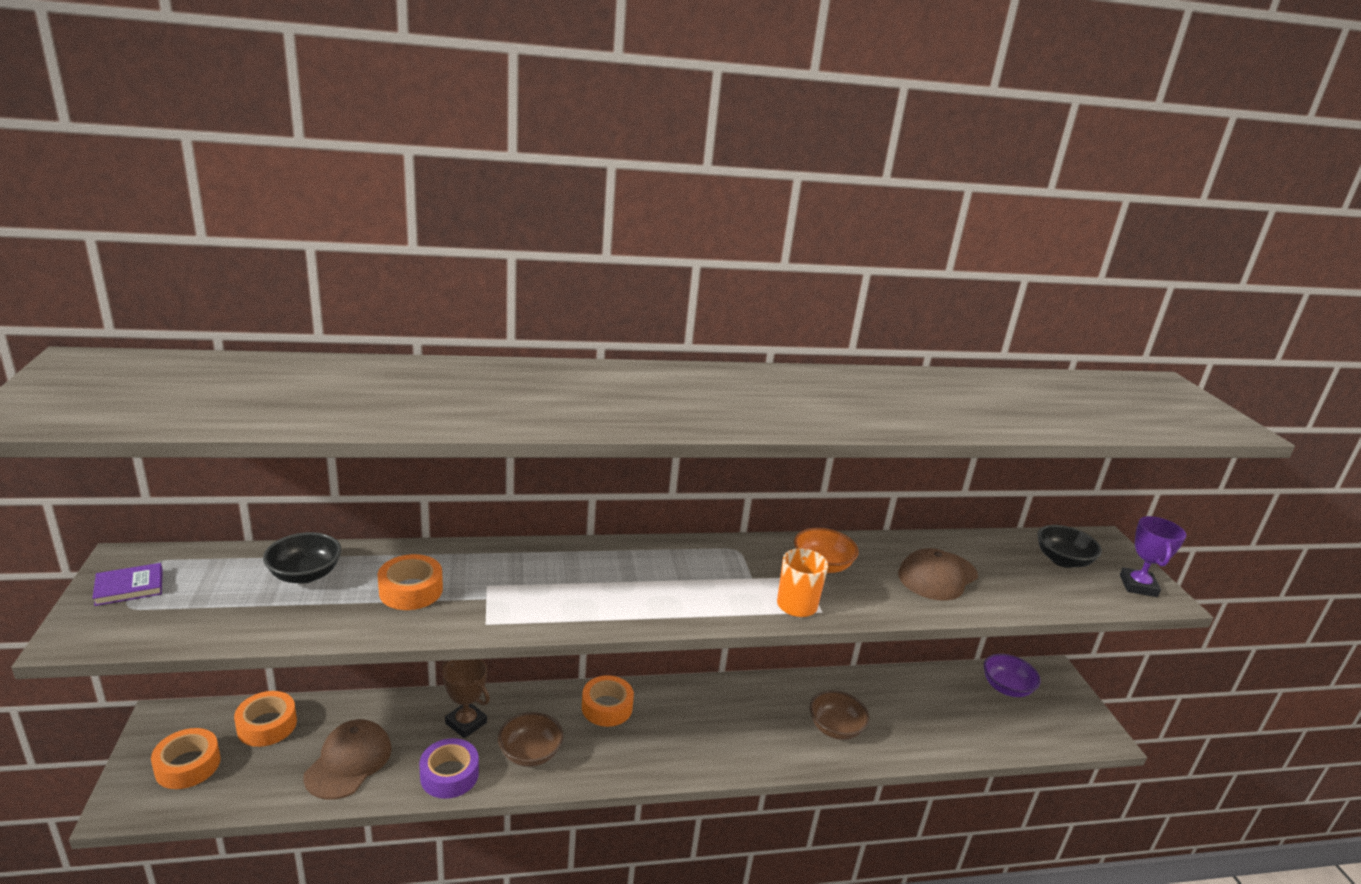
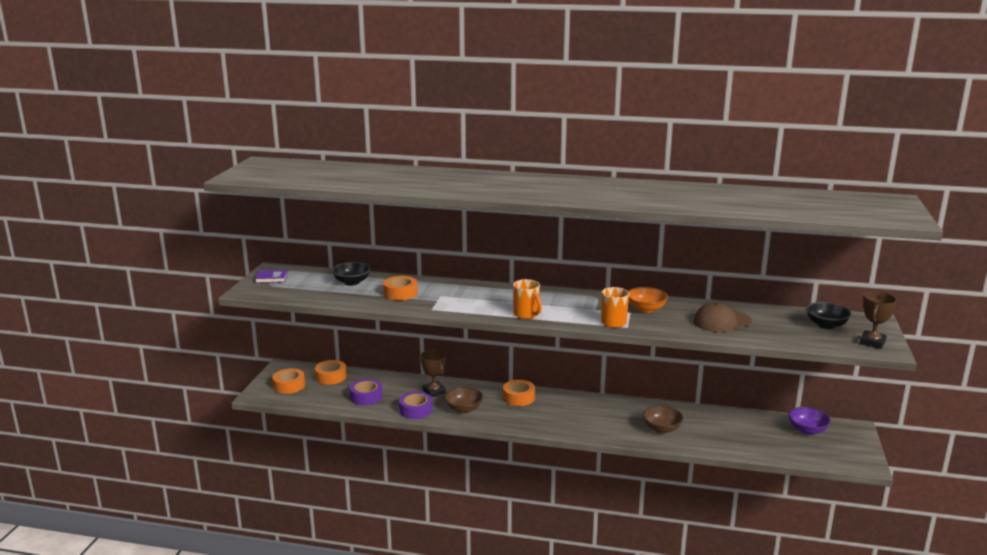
camera: 25 degrees right, 5 degrees down
(349, 762) = (366, 397): brown cap -> purple tape
(655, 610) = (526, 315): none -> orange mug
(1138, 586) = (872, 342): purple trophy -> brown trophy

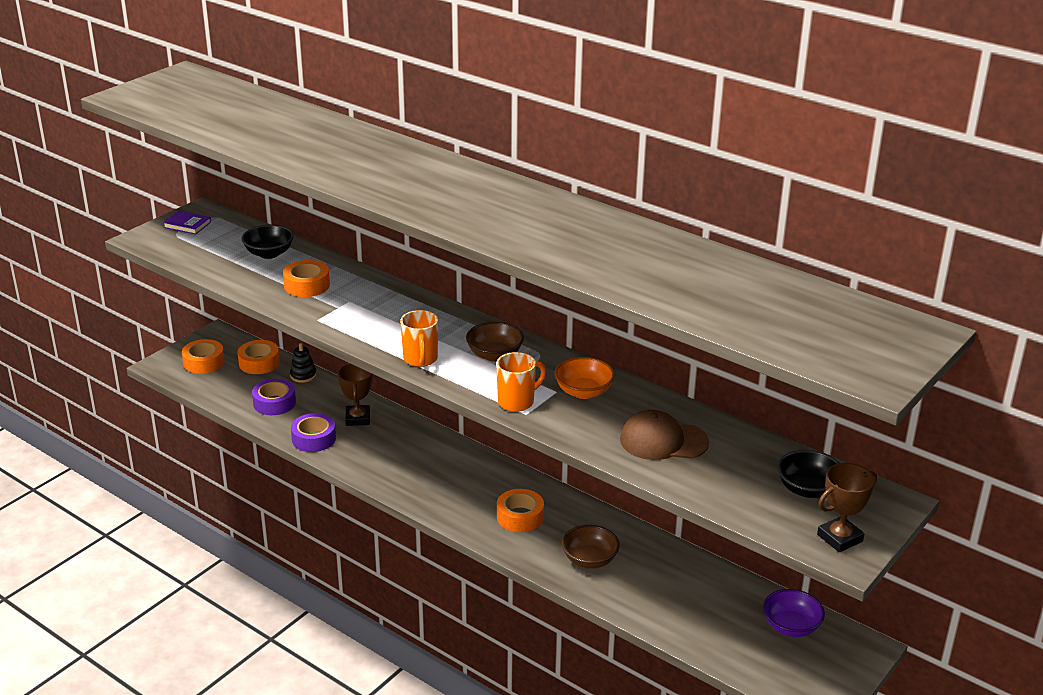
camera: 25 degrees right, 10 degrees up
(370, 377) = (303, 375): none -> black stacking toy
(464, 409) = (370, 454): brown bowl -> brown bowl (494, 355)
(519, 397) = (451, 457): orange tape -> orange tape (520, 517)

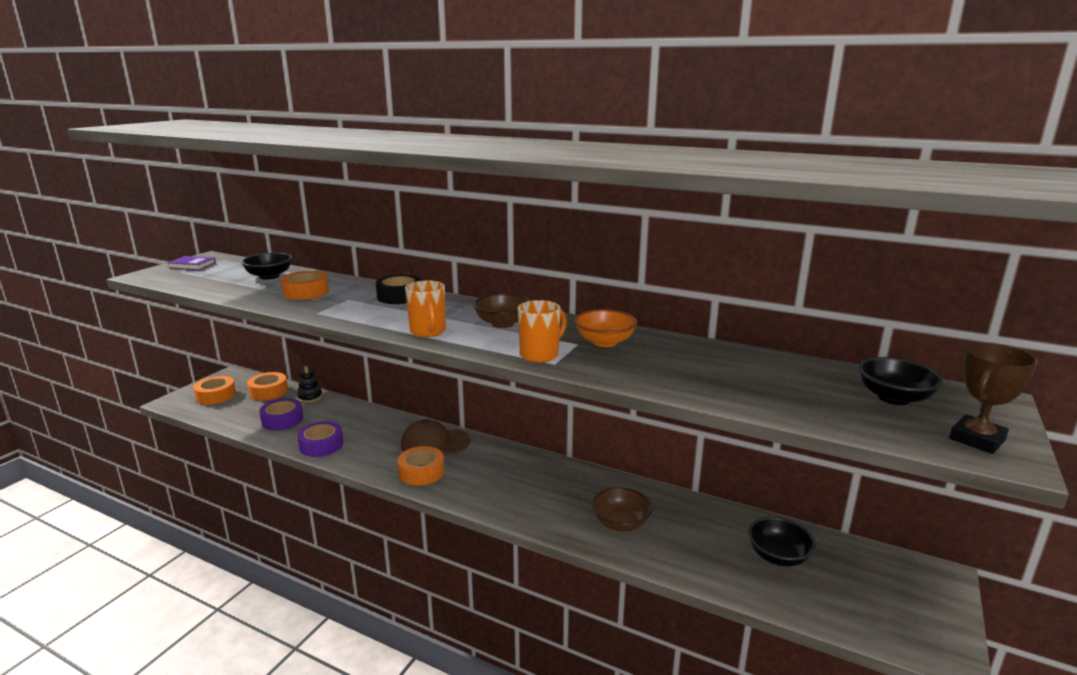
camera: 10 degrees left, 10 degrees down
(357, 418) = (363, 425): brown trophy -> none
(400, 302) = (399, 296): none -> black tape
(520, 517) = (537, 491): orange tape -> orange tape (421, 472)
(663, 441) = (710, 372): brown cap -> brown cap (435, 443)
(724, 609) = (778, 556): none -> black bowl
(791, 626) = (853, 565): purple bowl -> none

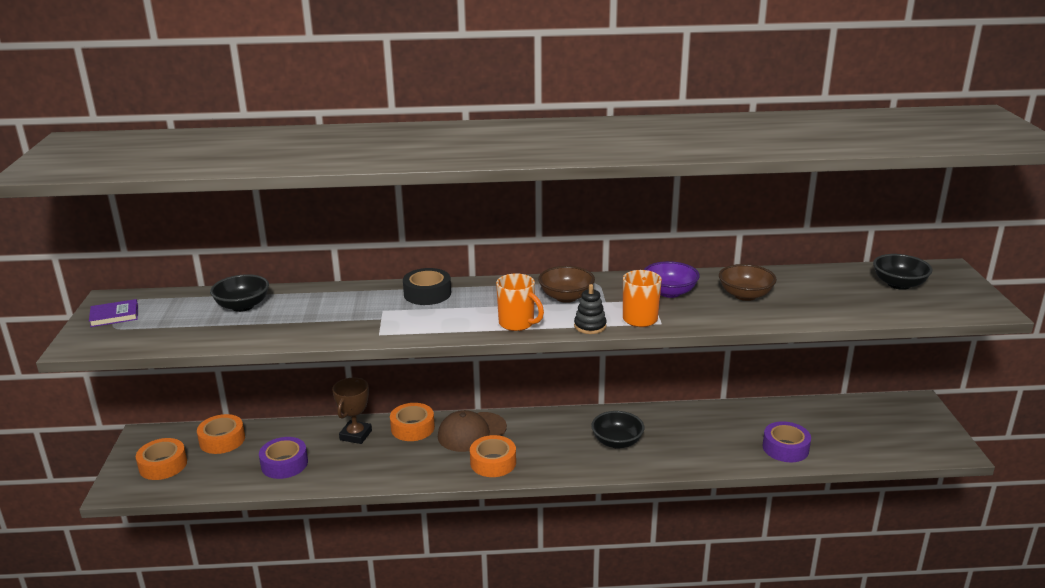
camera: 30 degrees left, 5 degrees up
(306, 292) = (322, 314): orange tape -> orange tape (412, 428)
(310, 397) = (280, 430): black stacking toy -> black stacking toy (590, 326)
(321, 445) = (363, 473): purple tape -> purple tape (785, 448)
(604, 342) = (669, 292): orange bowl -> purple bowl
(620, 523) = (697, 444): brown bowl -> brown bowl (745, 295)
(778, 556) = (820, 427): black bowl -> black bowl (617, 442)
(977, 439) = (967, 301): brown trophy -> brown trophy (356, 435)

